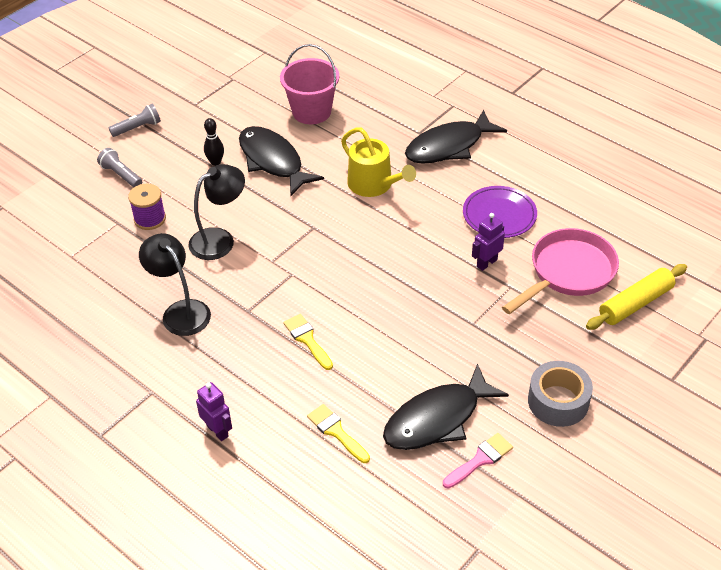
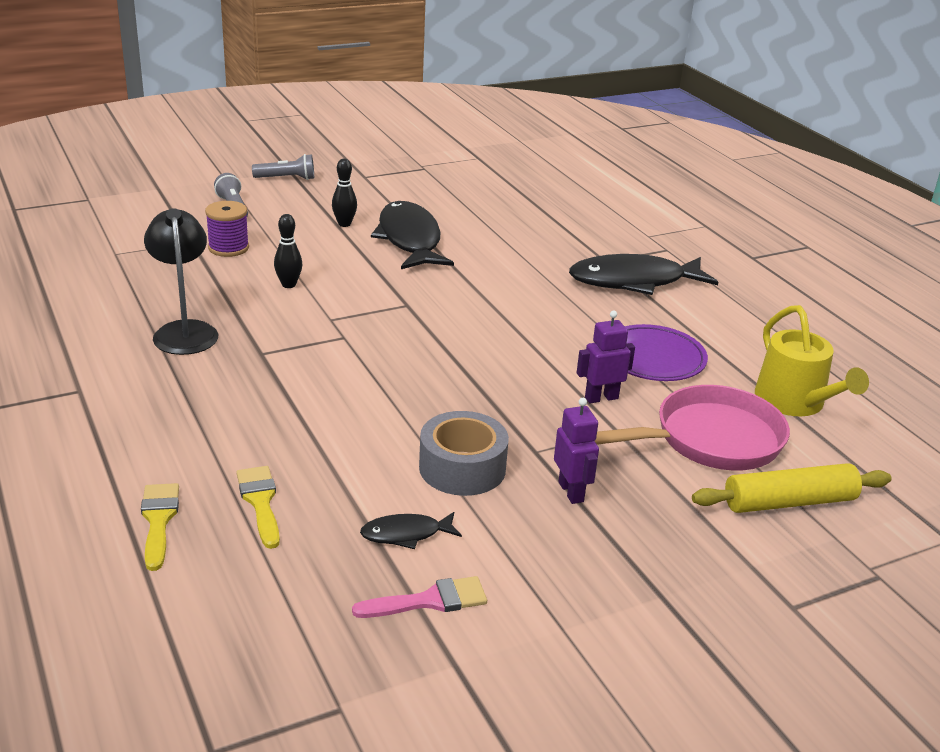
camera: 20 degrees right, 15 degrees down
(218, 431) = (117, 451): purple robot -> purple robot (571, 492)
(220, 239) = (288, 285): black lamp -> black bowling pin
(307, 339) = (307, 400): yellow brush -> yellow brush (159, 520)
(311, 112) = (490, 213): pink bucket -> none
(374, 185) = (512, 289): yellow watering can -> yellow watering can (794, 402)
(437, 419) = (406, 534): black fish -> black fish, size x0.48
(558, 401) = (595, 573): grey tape -> grey tape (462, 468)

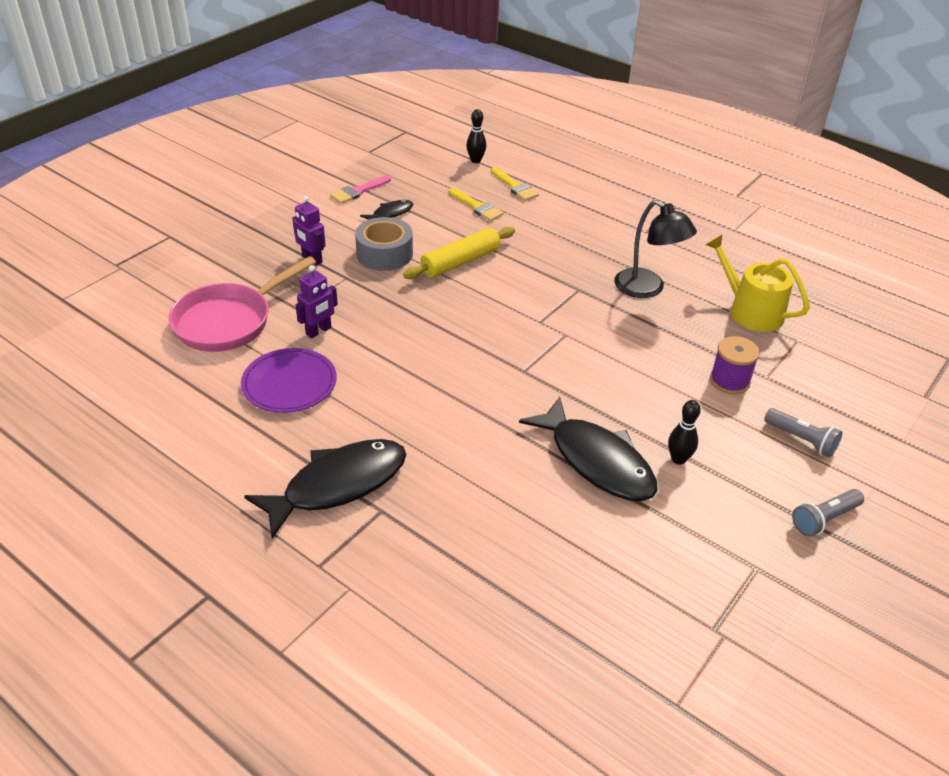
camera: 155 degrees right, 10 degrees up
(288, 285) = (633, 357): black bowling pin -> black bowling pin (475, 160)
(789, 502) = (169, 293): yellow rolling pin -> yellow rolling pin (460, 261)
(794, 402) = (162, 377): yellow watering can -> yellow watering can (750, 311)

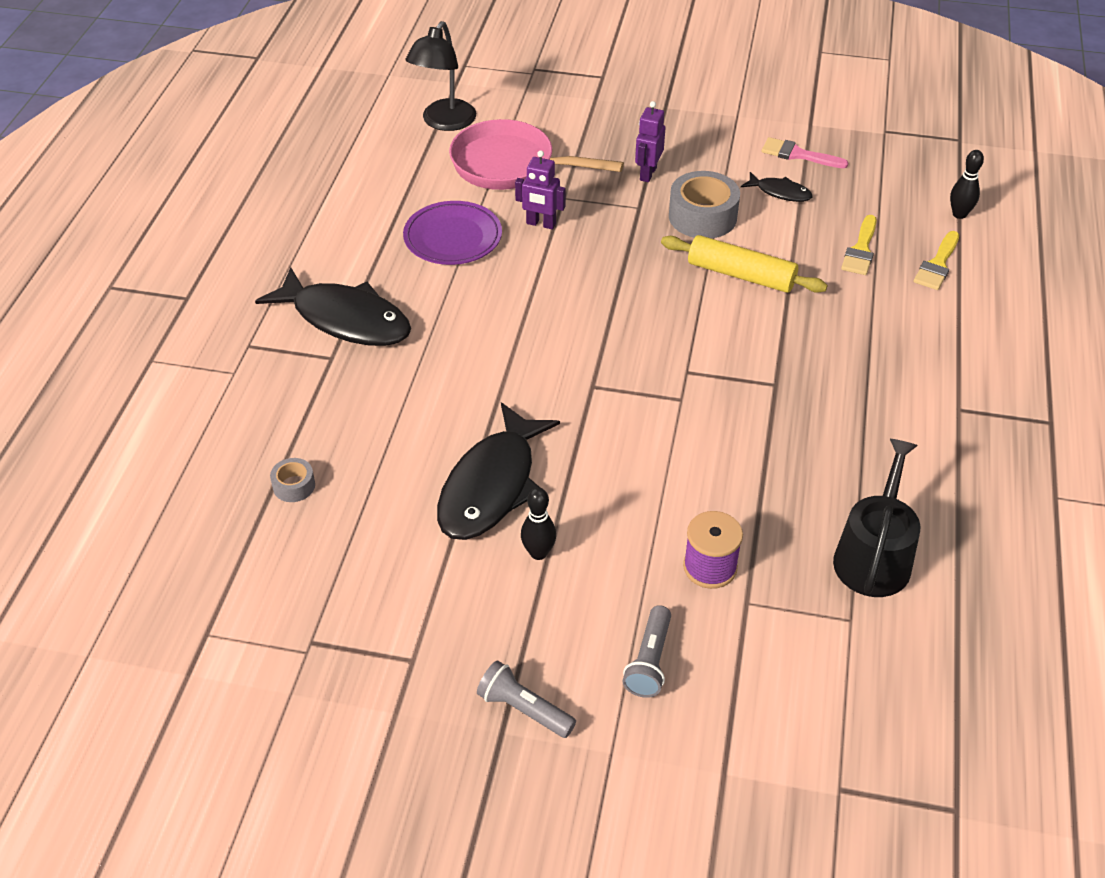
camera: 65 degrees right, 5 degrees up
(527, 586) = (294, 486): none -> grey tape
(647, 289) = (831, 444): black lamp -> black lamp (444, 122)
(750, 311) = (874, 556): yellow watering can -> black watering can

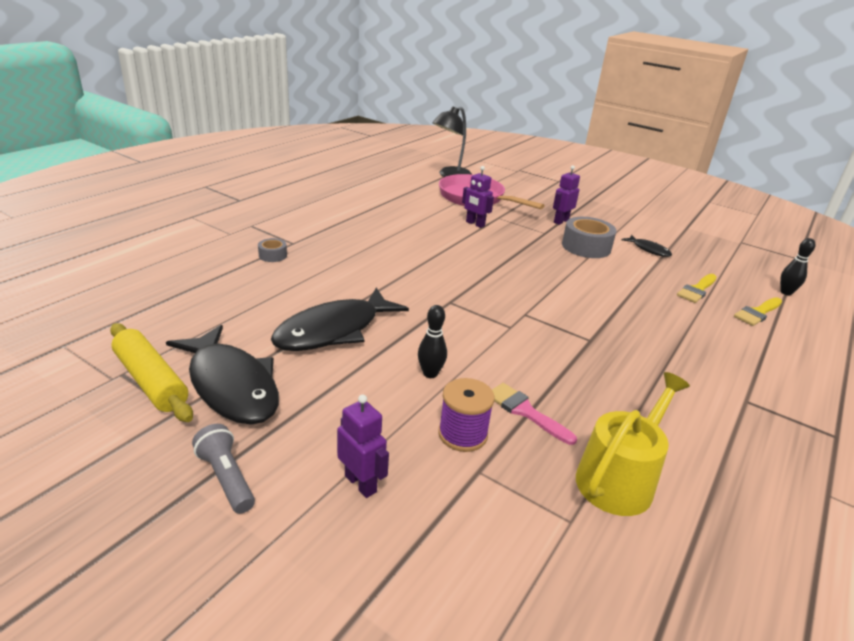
camera: 20 degrees right, 15 degrees down
(294, 486) = (206, 291): grey tape -> grey tape (273, 255)
(345, 319) = (318, 230): black fish -> black fish (231, 385)
(453, 237) = (415, 216): purple plate -> none
(538, 553) = (333, 378): black bowling pin -> black bowling pin (430, 374)
(649, 661) = (361, 483): grey flashlight -> purple robot
(741, 275) = (597, 278): yellow rolling pin -> yellow rolling pin (151, 381)
(798, 154) = (671, 237): pink brush -> pink brush (525, 411)
(874, 556) = (619, 478): black watering can -> yellow watering can

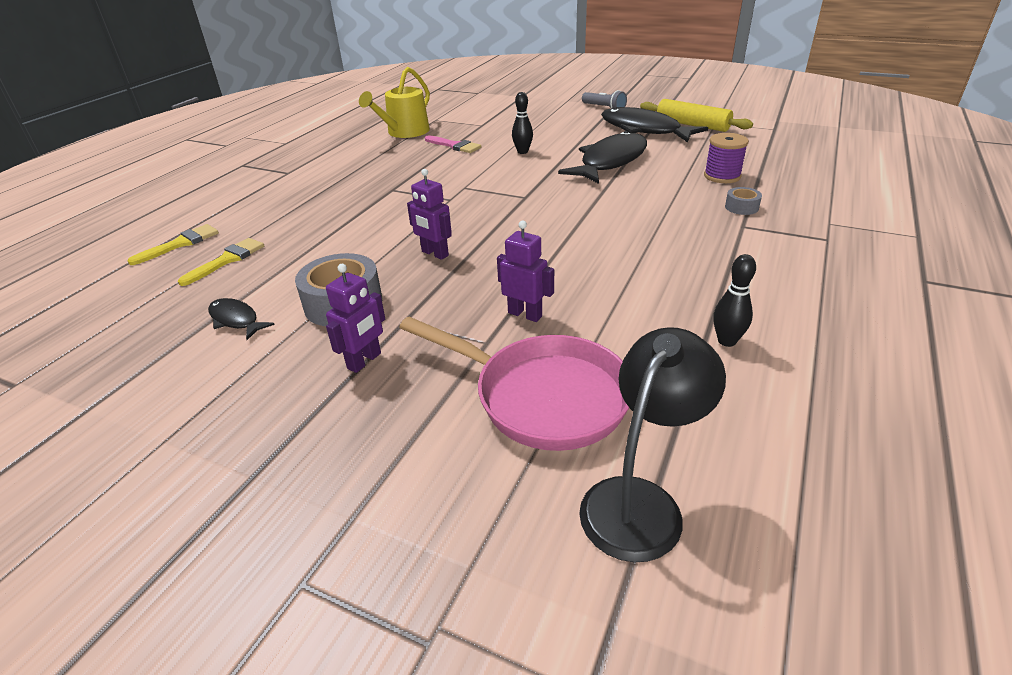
camera: 175 degrees right, 5 degrees up
(361, 483) = (540, 115): purple robot -> purple robot (434, 254)
(462, 434) = (493, 133): purple spool -> purple spool (722, 176)
(786, 292) = (96, 280): black bowling pin -> black bowling pin (727, 341)

